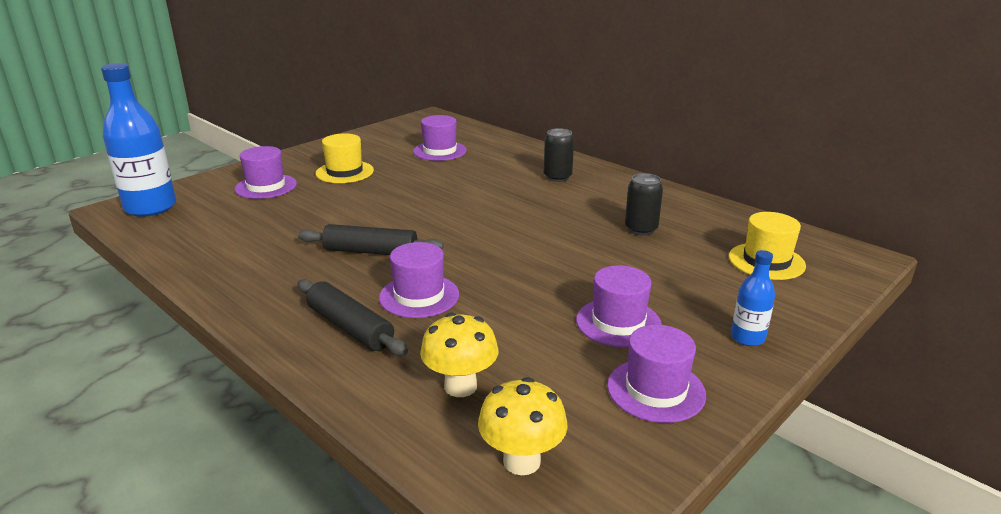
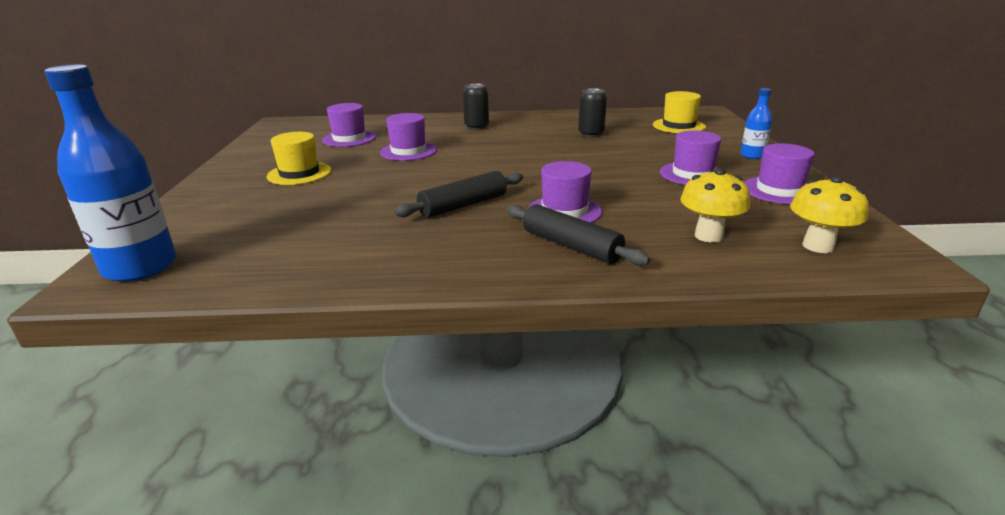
camera: 45 degrees left, 0 degrees up
(266, 186) = (243, 206): purple hat -> purple hat (408, 151)
(350, 327) = (571, 246): black rolling pin -> black rolling pin turned 45 degrees clockwise

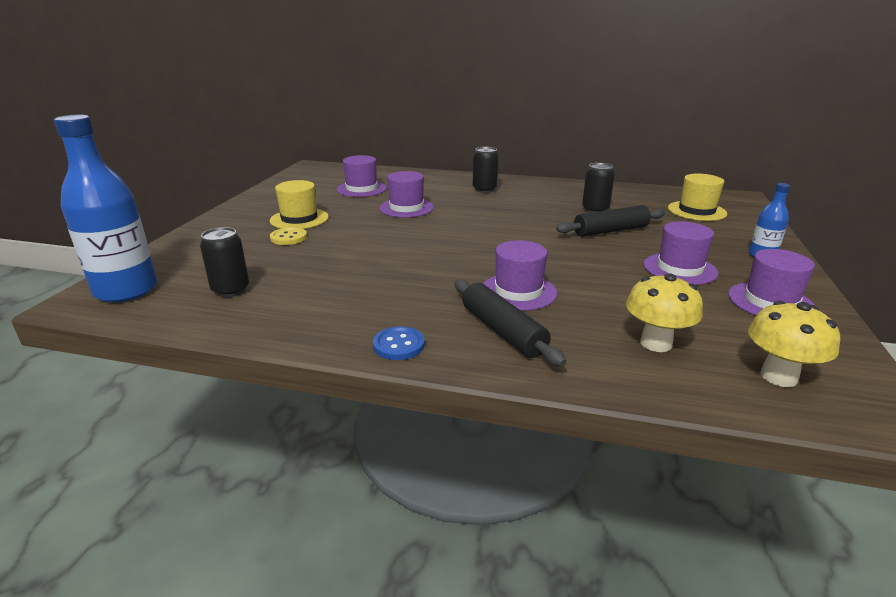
camera: 15 degrees right, 0 degrees up
(267, 250) = (230, 290): none -> black can
(299, 192) = (288, 237): none -> yellow button
(463, 205) = (424, 271): black rolling pin -> black rolling pin (610, 231)
(480, 273) = (399, 345): none -> blue button

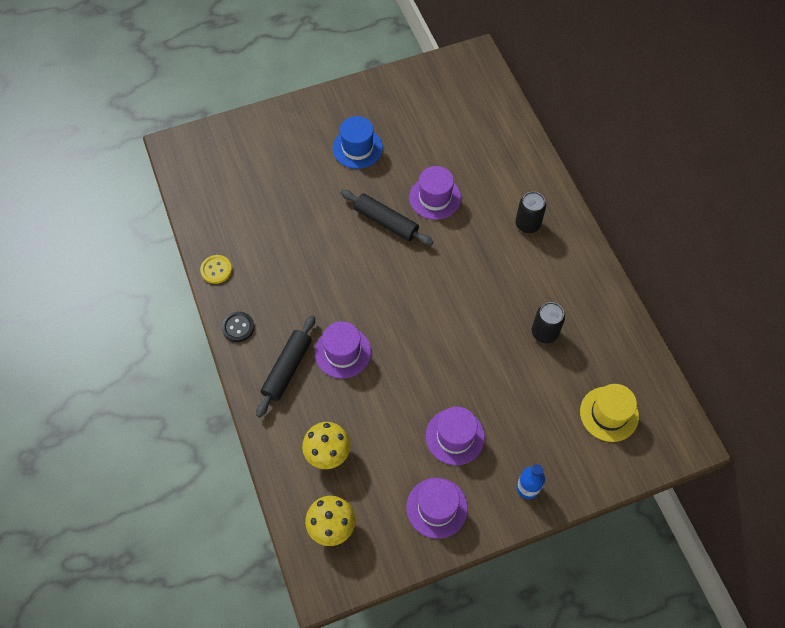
camera: 55 degrees right, 35 degrees up
(126, 290) = (199, 154): blue bottle -> none
(230, 290) = (235, 202): black can -> none
(288, 237) = (322, 169): yellow button -> yellow button (216, 270)
(299, 219) = (357, 148): yellow hat -> blue hat
(361, 189) = (451, 137): purple hat -> none
(399, 345) = (238, 327): blue button -> black button
(610, 231) = (500, 364): black rolling pin -> black rolling pin (386, 222)

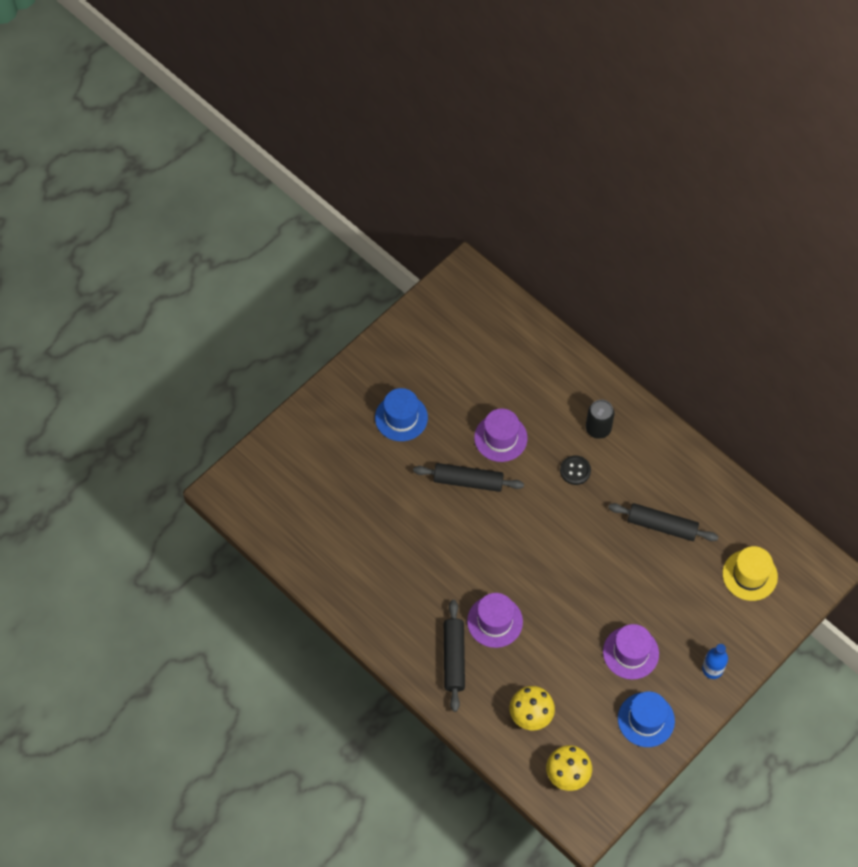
camera: 25 degrees left, 0 degrees up
(216, 270) = (336, 595): yellow button -> none
(238, 327) = (388, 640): black button -> black button (575, 471)
(437, 508) = (646, 719): purple hat -> blue hat
(544, 332) = (662, 526): black can -> black rolling pin

